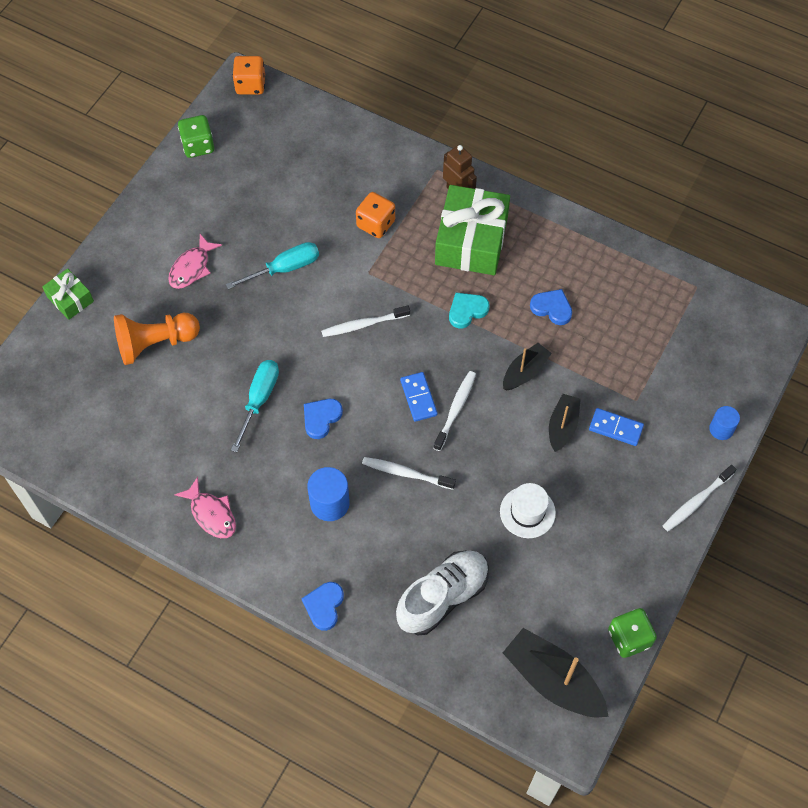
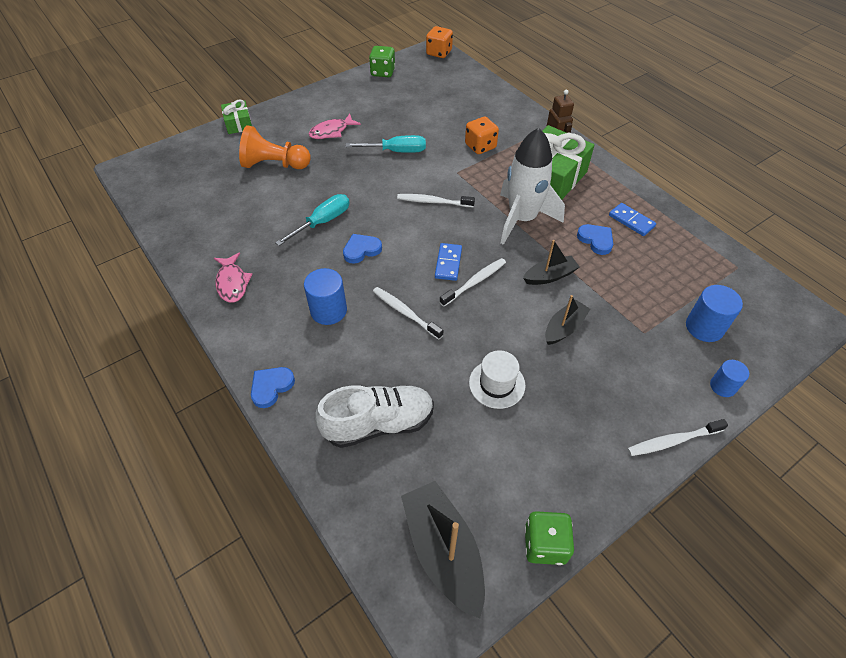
camera: 25 degrees right, 10 degrees down
(467, 311) = (522, 219): turquoise heart -> white rocket
(615, 428) = (614, 347): blue domino -> blue domino (631, 221)
(687, 372) = (704, 327): none -> blue cylinder

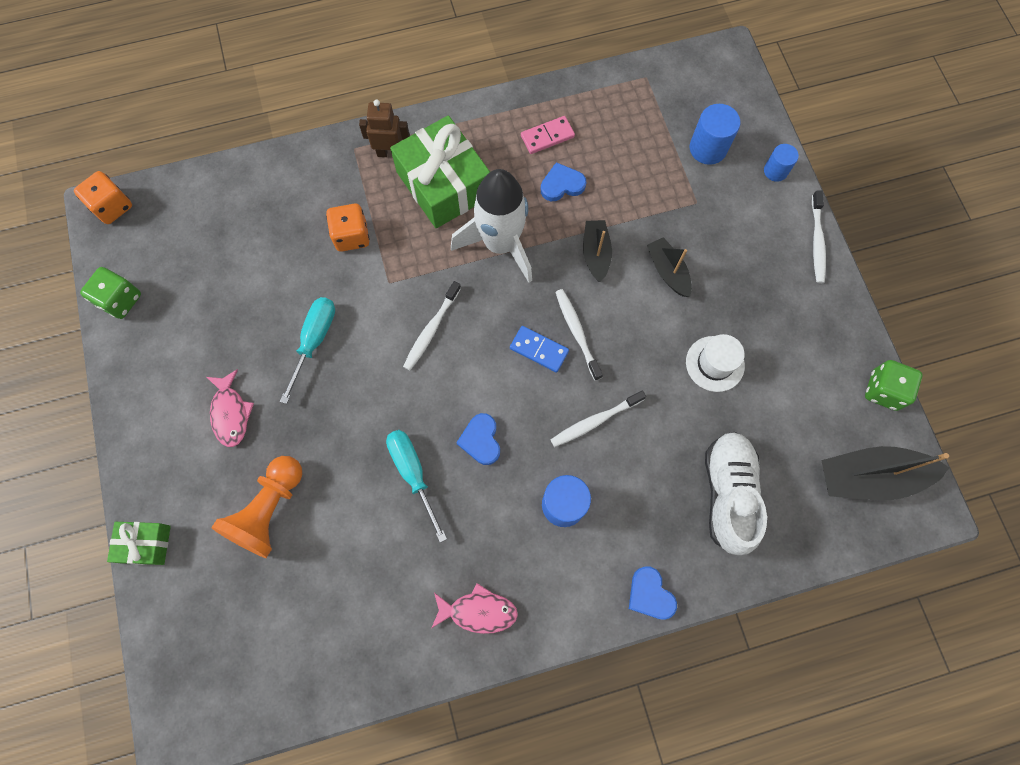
camera: 70 degrees left, 20 degrees up
(631, 221) = (547, 136): blue domino -> pink domino

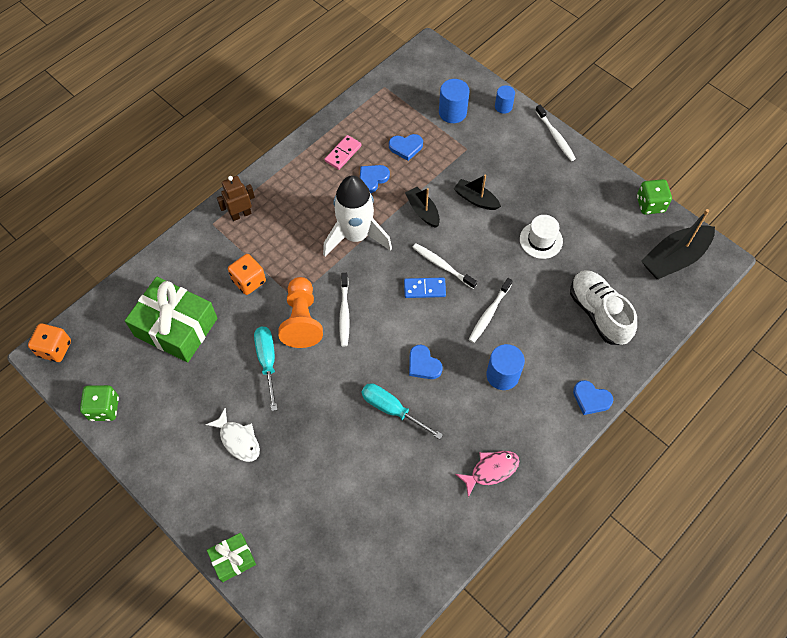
camera: 30 degrees left, 10 degrees down
(231, 413) = (238, 440): pink fish -> white fish
(269, 510) = (308, 487): orange pawn -> orange pawn (302, 320)
(444, 184) = (292, 216): green gift -> green gift (176, 327)
(625, 165) = (406, 147): none -> blue heart

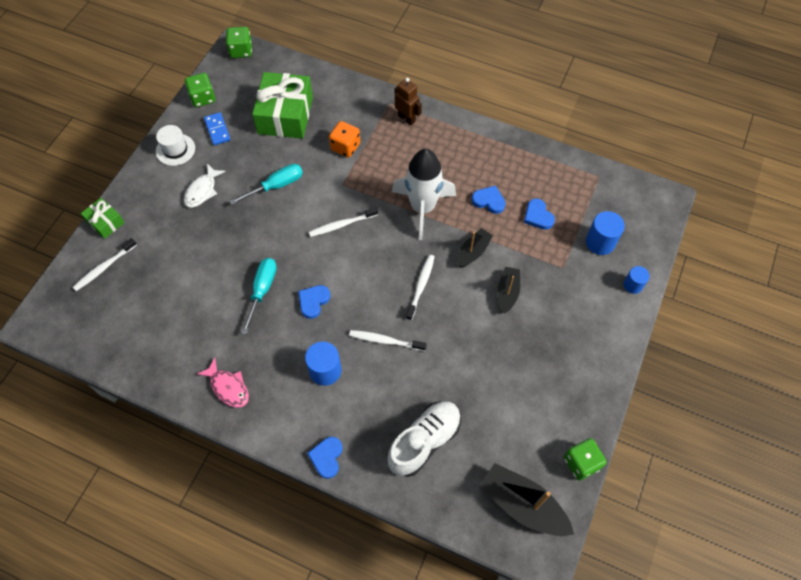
camera: 70 degrees right, 0 degrees up
(55, 349) = (241, 51): orange dice -> green dice
(302, 320) = (323, 196): orange pawn -> none
(343, 153) = (505, 169): pink domino -> none
(424, 289) = (390, 279): blue domino -> blue domino (217, 130)
(541, 240) = (486, 364): white hat -> white hat (175, 149)
(555, 136) = (621, 344): white toothbrush -> white toothbrush (104, 267)

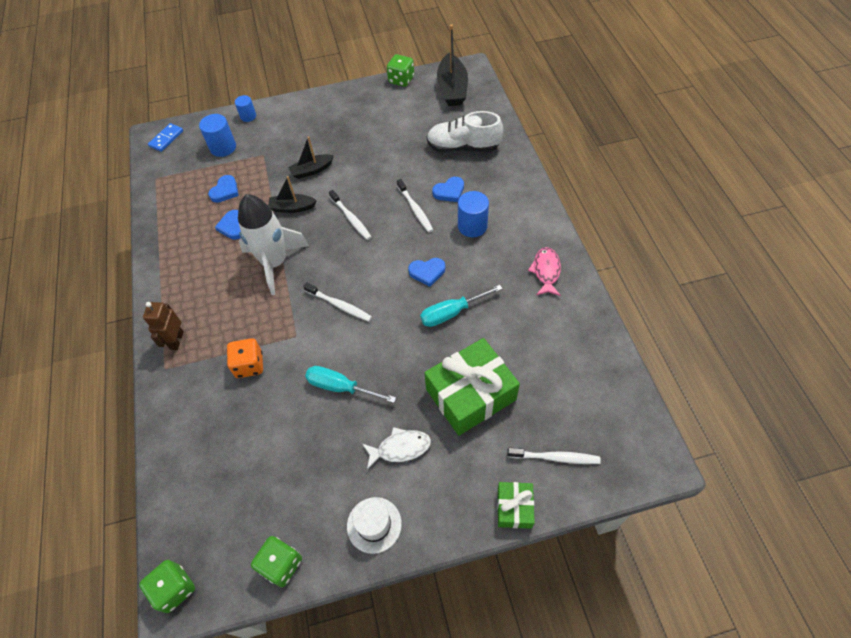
camera: 125 degrees left, 5 degrees down
(217, 130) = (315, 504): blue domino -> blue domino (166, 139)
(285, 115) = (245, 451): green gift -> green gift (470, 394)
(326, 457) = (527, 184): blue heart -> blue heart (449, 191)
(421, 286) = (351, 218): white toothbrush -> white toothbrush turned 105 degrees counterclockwise

